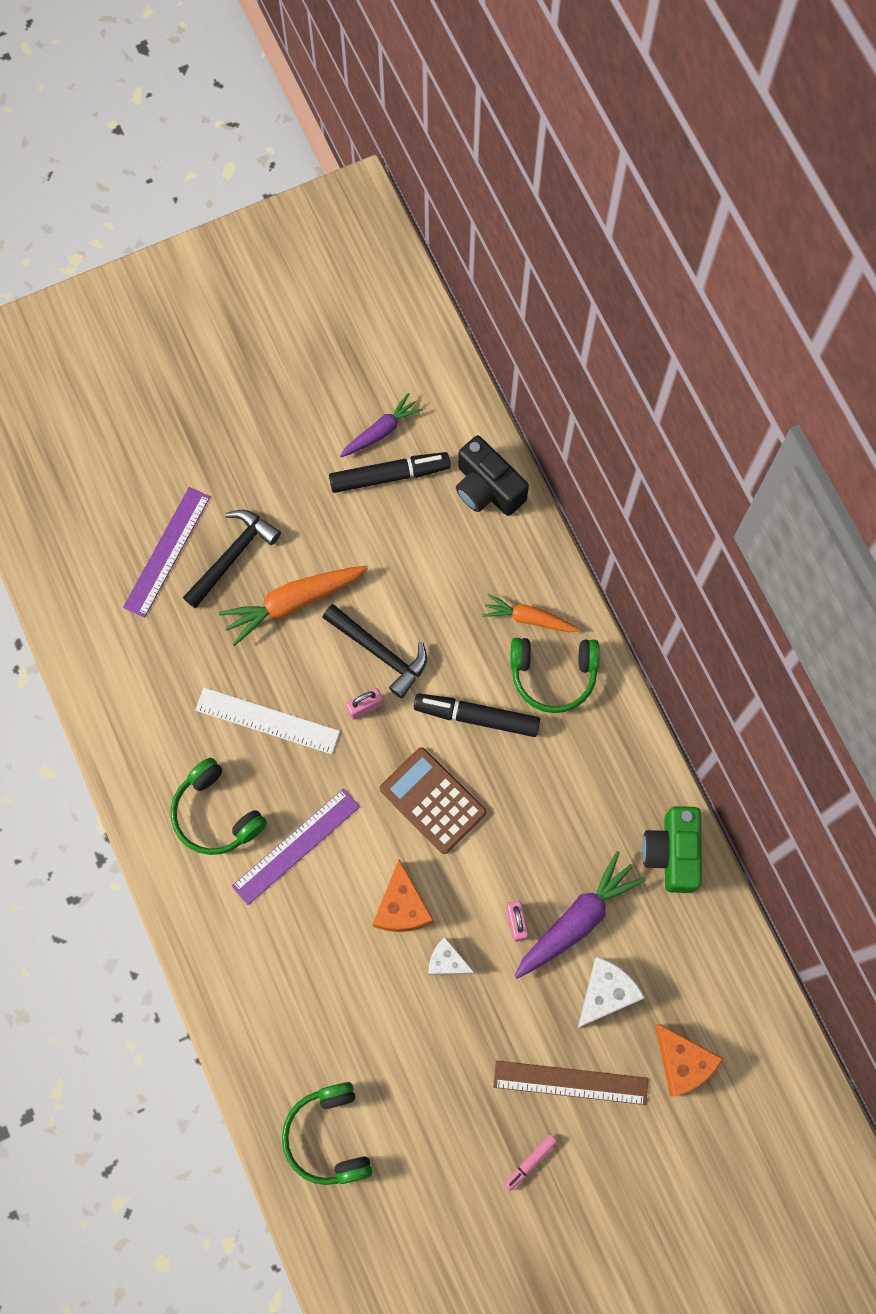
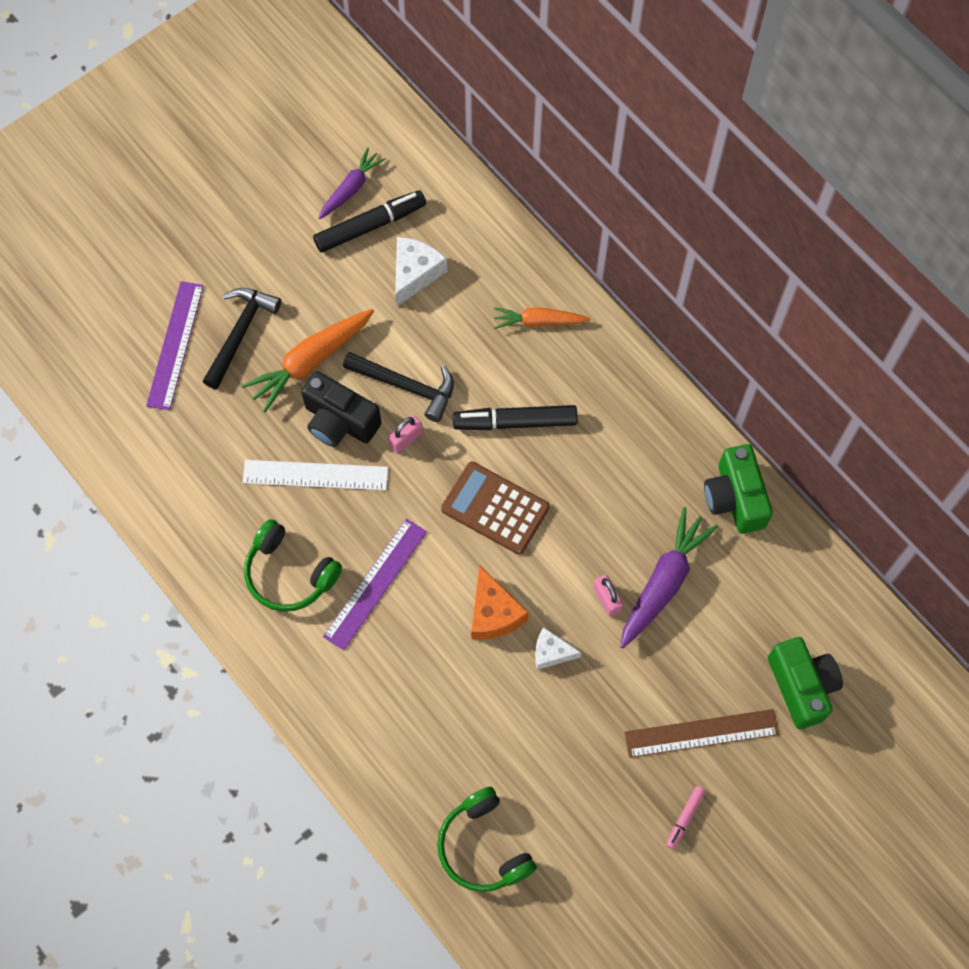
camera: 15 degrees left, 5 degrees down
(487, 488) = (465, 215): black camera -> black camera (339, 422)
(553, 675) = (576, 366): green headphones -> none
(606, 993) = (711, 642): white cheese -> white cheese (415, 273)
(683, 1062) = (801, 686): orange cheese -> green camera

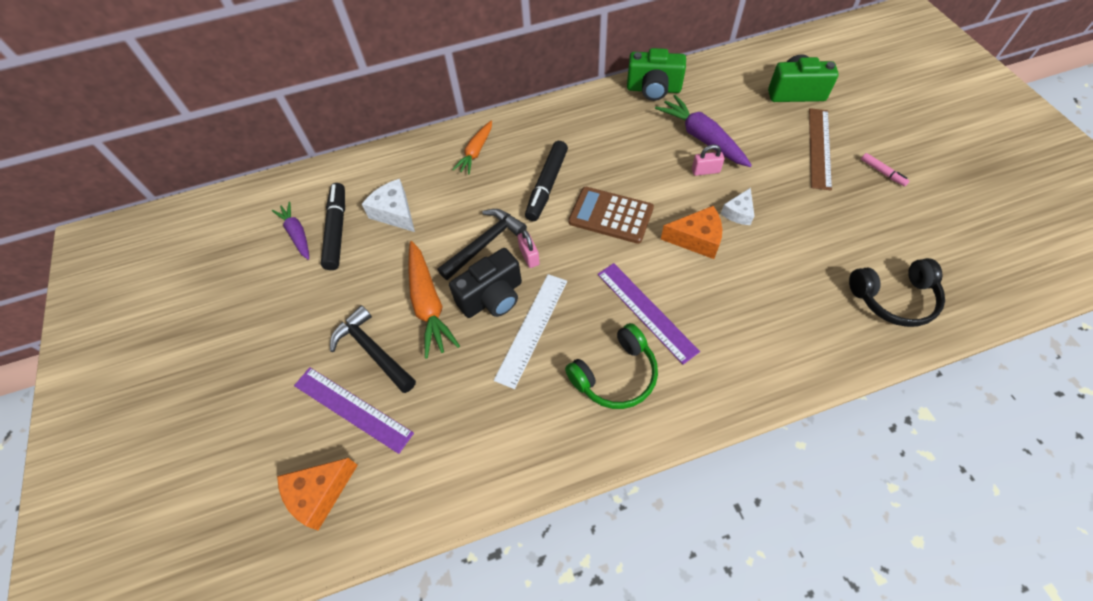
camera: 65 degrees left, 10 degrees down
(90, 357) = (319, 494): none -> orange cheese
(483, 846) = (894, 298): green headphones -> black headphones
(495, 508) = (611, 215): brown calculator -> brown calculator turned 60 degrees clockwise

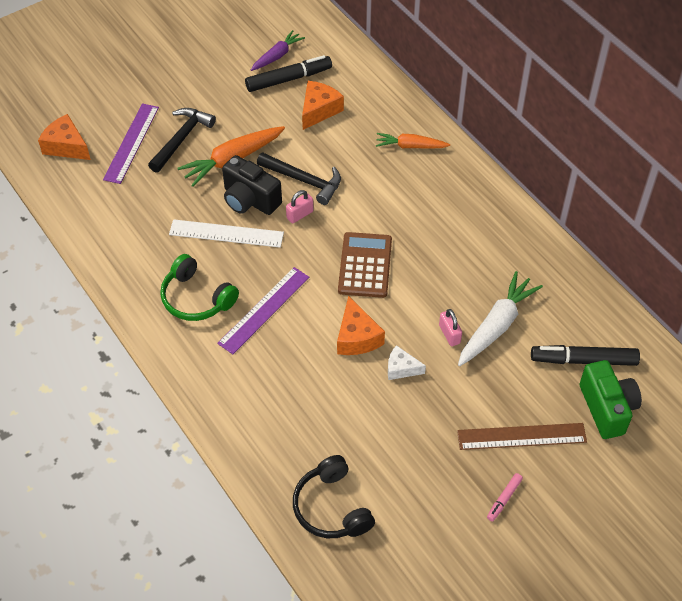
camera: 70 degrees right, 5 degrees down
(395, 213) = (319, 110): white cheese -> orange cheese
(547, 185) = (386, 209): black marker -> black marker (584, 360)
(653, 89) = (557, 272): green camera -> none
(702, 138) = (496, 325): purple carrot -> white carrot

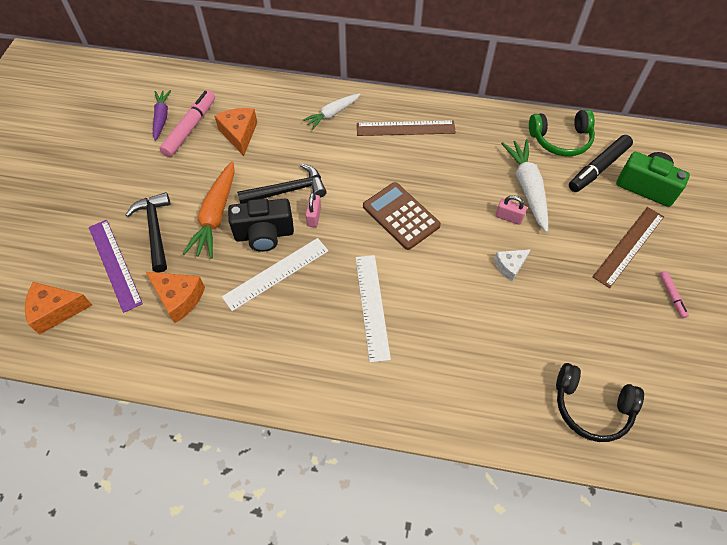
camera: 45 degrees left, 5 degrees up
(196, 298) = (312, 341): green headphones -> green headphones (560, 139)
(264, 310) = (372, 306): purple ruler -> white ruler
(288, 79) = (190, 128): black marker -> pink marker
(357, 337) = (457, 270): orange cheese -> orange cheese (179, 298)
(410, 146) = (332, 114): orange carrot -> white carrot
(456, 202) = (405, 128): none -> brown ruler

